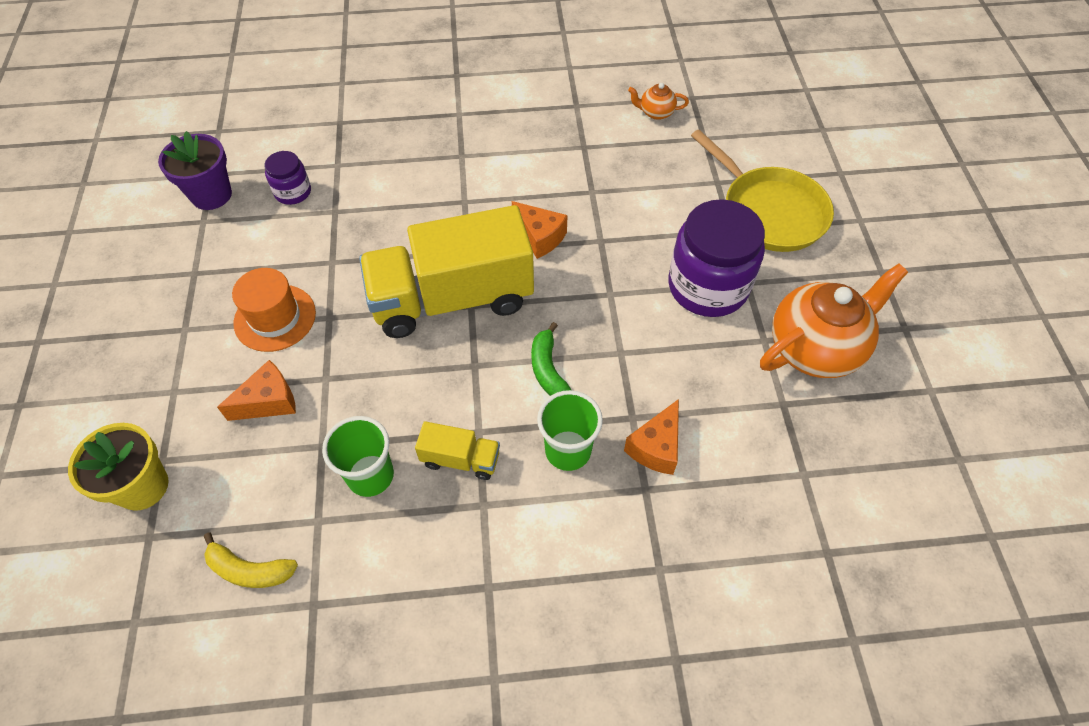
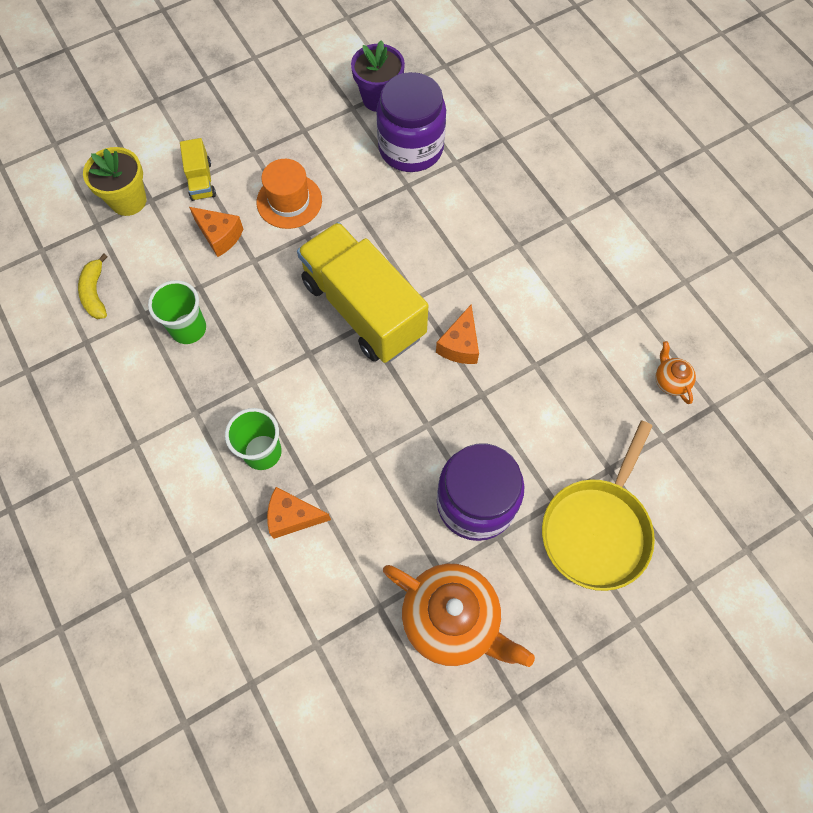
camera: 65 degrees right, 10 degrees up
(293, 192) = (411, 148): purple jar -> purple jar, size x2.01
(460, 459) = (225, 381): yellow truck -> yellow truck (201, 180)
(548, 369) = (329, 408): green banana -> none

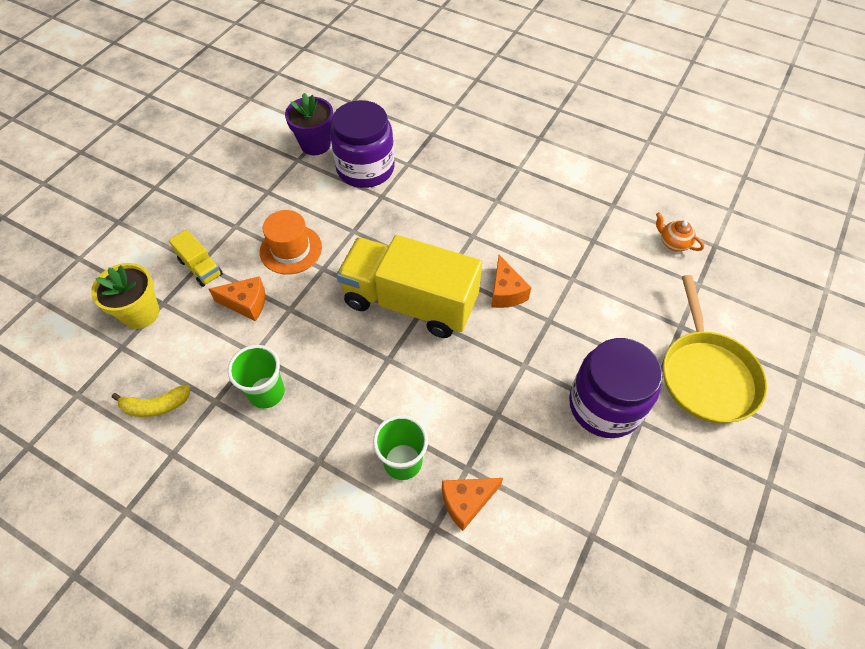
camera: 30 degrees left, 10 degrees down
(95, 293) = (156, 406): yellow banana -> yellow banana turned 60 degrees counterclockwise
(452, 619) = (655, 510): orange teapot -> none

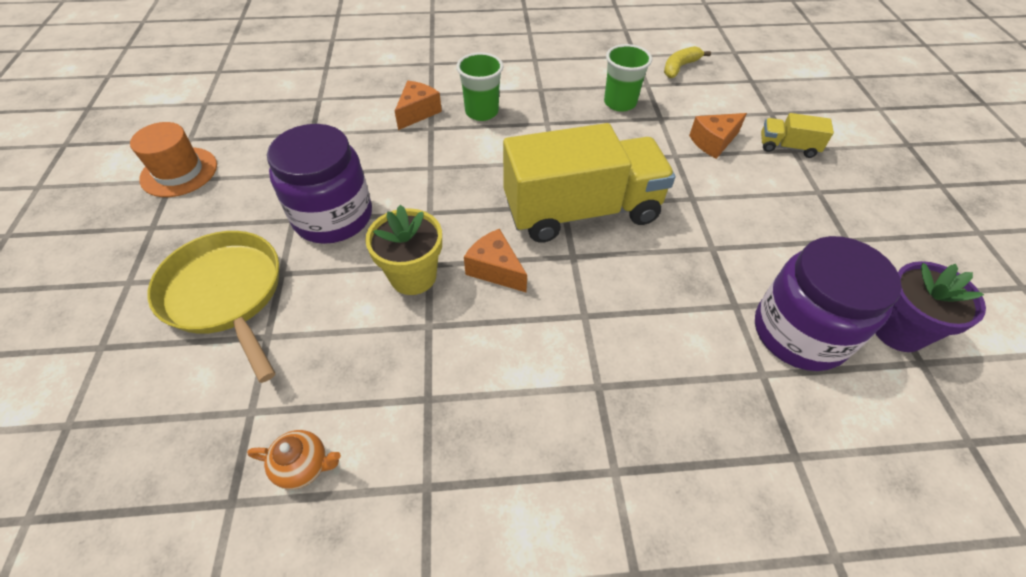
camera: 145 degrees right, 5 degrees down
(141, 313) = (774, 101): yellow flower pot -> yellow flower pot (413, 276)
(291, 249) = (742, 198): orange hat -> orange hat (179, 172)

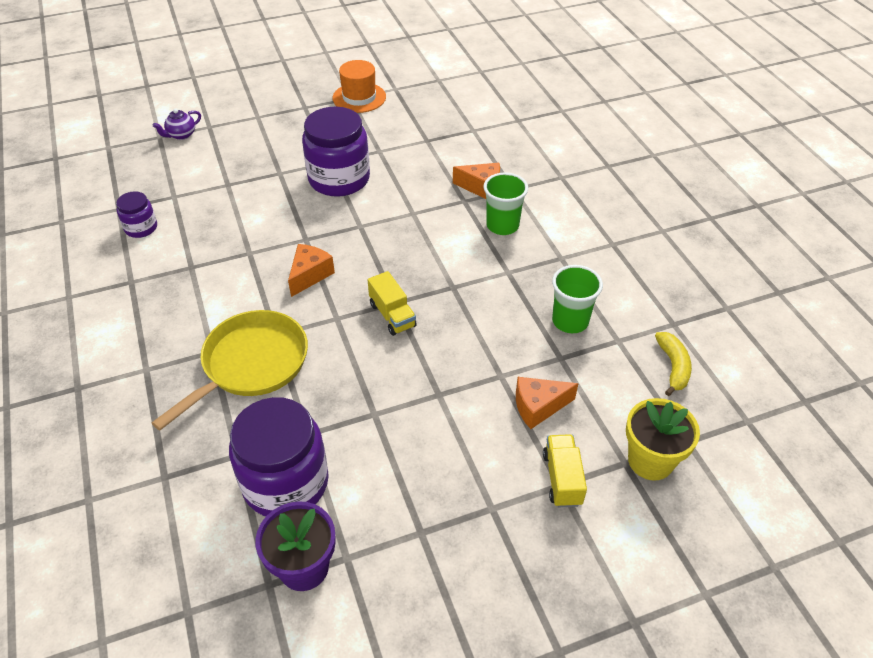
camera: 75 degrees right, 5 degrees down
(91, 389) = (181, 135): none -> purple teapot
(226, 294) = (256, 157): yellow pan -> yellow pan (251, 364)
(303, 466) = (141, 228): orange teapot -> purple jar
(413, 276) = (292, 234): yellow flower pot -> yellow flower pot (650, 461)
(581, 211) = (392, 315): yellow truck -> yellow truck, size x0.43
(680, 67) = (673, 367): yellow banana -> yellow banana turned 60 degrees clockwise
(713, 142) = (538, 407): orange cheese -> orange cheese turned 60 degrees counterclockwise

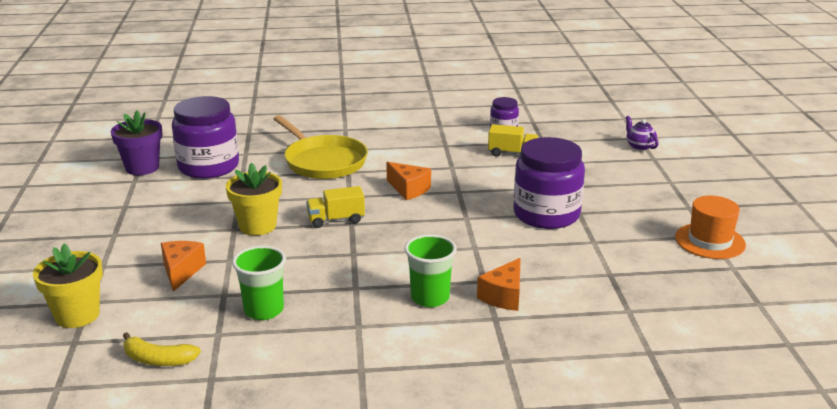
camera: 105 degrees right, 20 degrees down
(426, 375) = (257, 226): none -> yellow flower pot
(562, 479) = (106, 268): yellow truck -> yellow truck (512, 153)

